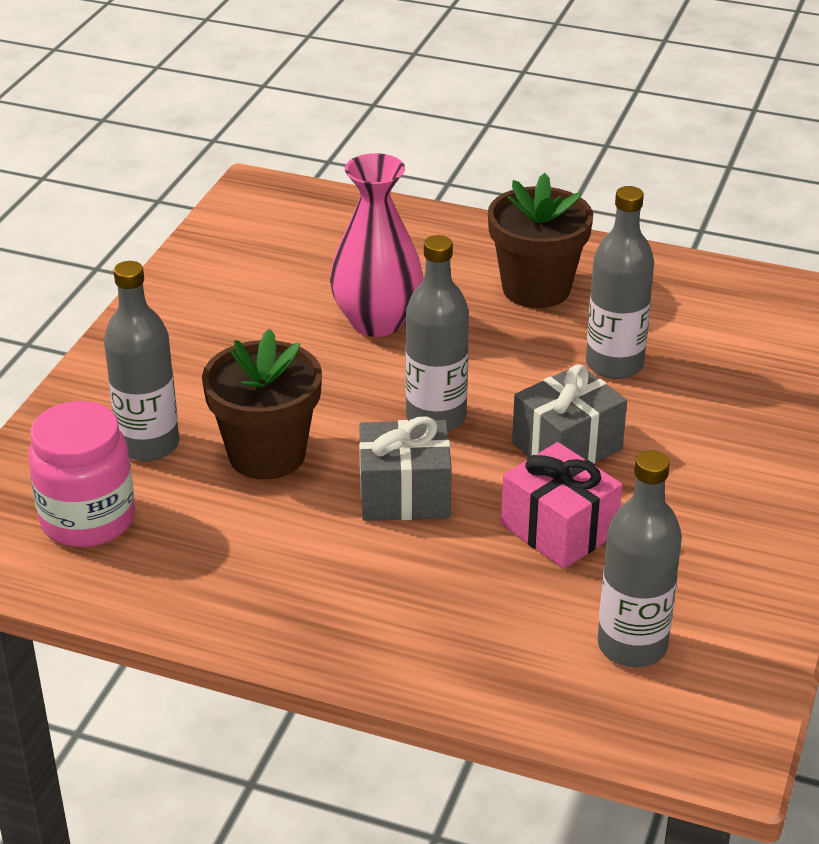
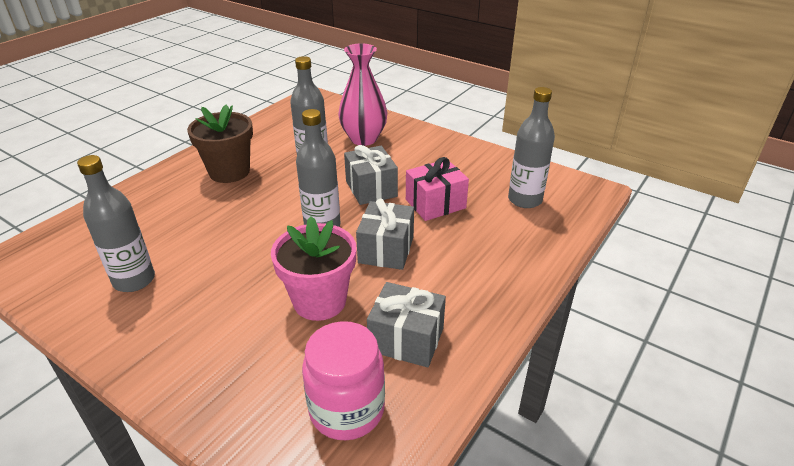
camera: 75 degrees left, 0 degrees up
(148, 445) = (275, 362): grey bottle -> grey bottle (134, 280)
(216, 549) = (406, 339): none -> grey gift
(267, 454) = (319, 301): brown flower pot -> pink flower pot
(377, 322) = (213, 232): pink vase -> pink vase (363, 139)

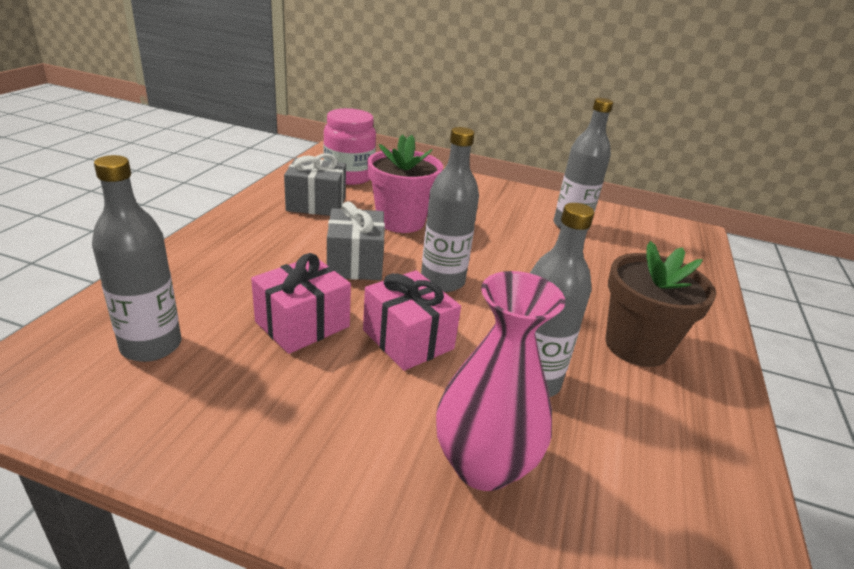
camera: 160 degrees right, 5 degrees down
(371, 189) = (408, 339): grey gift -> pink gift

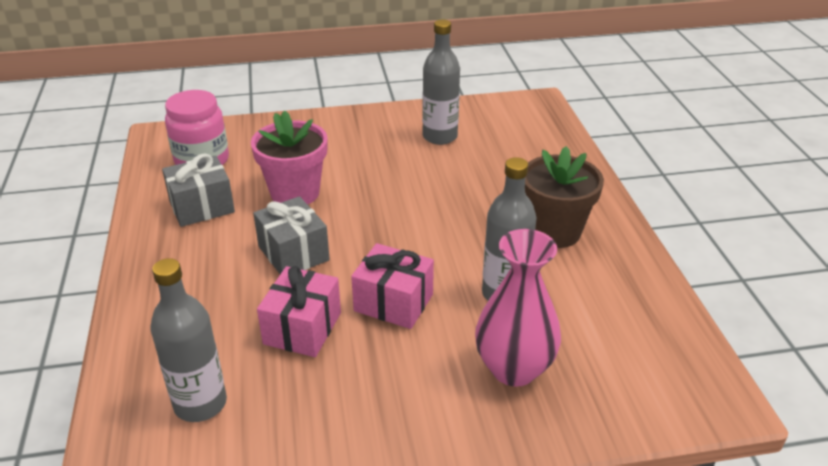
camera: 25 degrees left, 5 degrees up
(442, 281) = (378, 239): grey bottle -> none

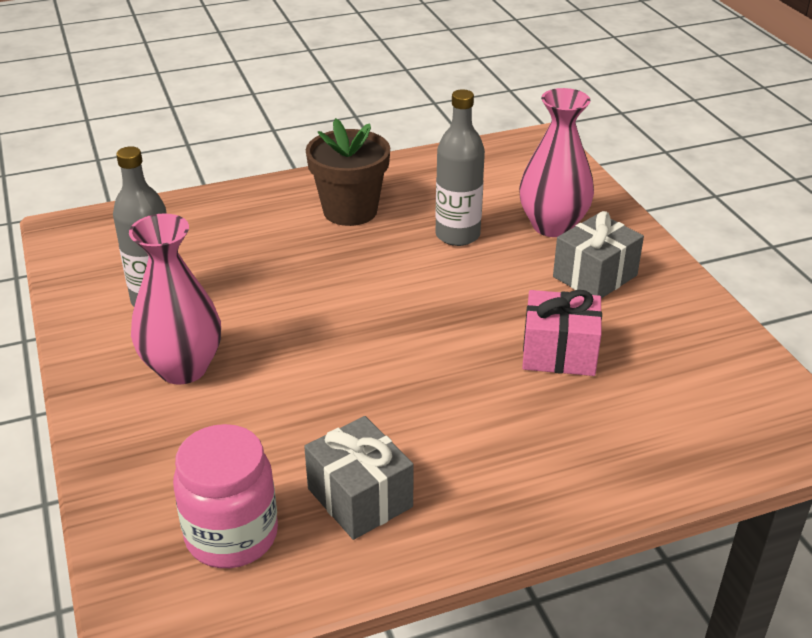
camera: 100 degrees left, 0 degrees up
(200, 403) = (692, 400): grey bottle -> none
(293, 253) = (438, 384): grey gift -> grey gift (595, 276)
(295, 193) = (309, 409): pink flower pot -> none
(359, 147) = (183, 368): none -> pink vase
(393, 302) = (496, 299): pink gift -> none

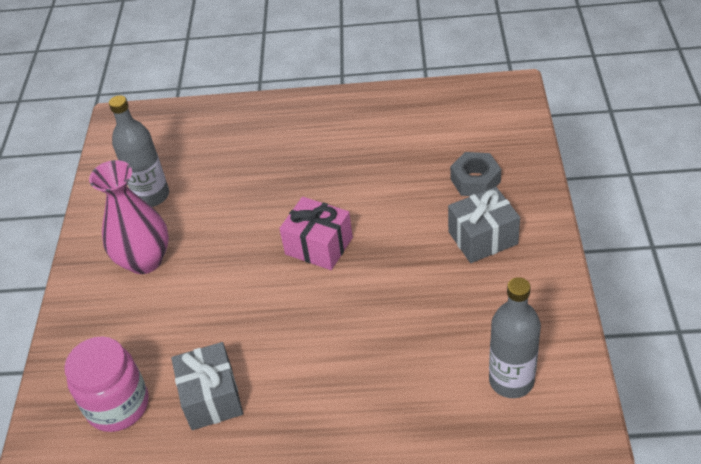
camera: 25 degrees right, 10 degrees up
(350, 211) = (324, 137): brown flower pot -> none
(457, 235) = (394, 176): grey bottle -> grey bottle (511, 380)
(552, 226) = (475, 180): pink vase -> grey nut
(559, 353) = (415, 306): pink gift -> pink gift (319, 246)

